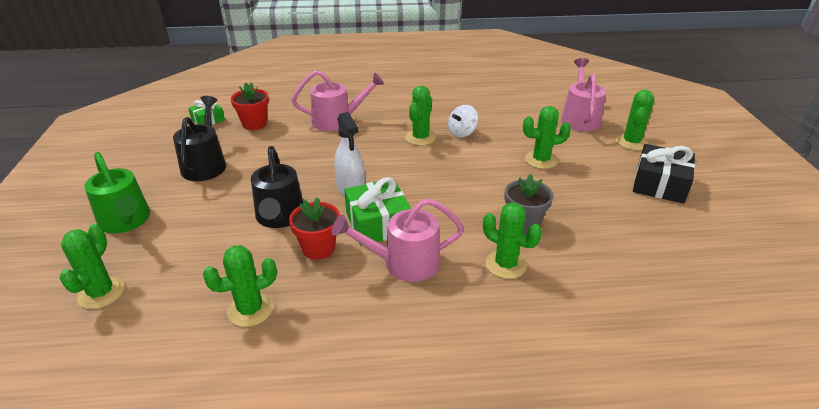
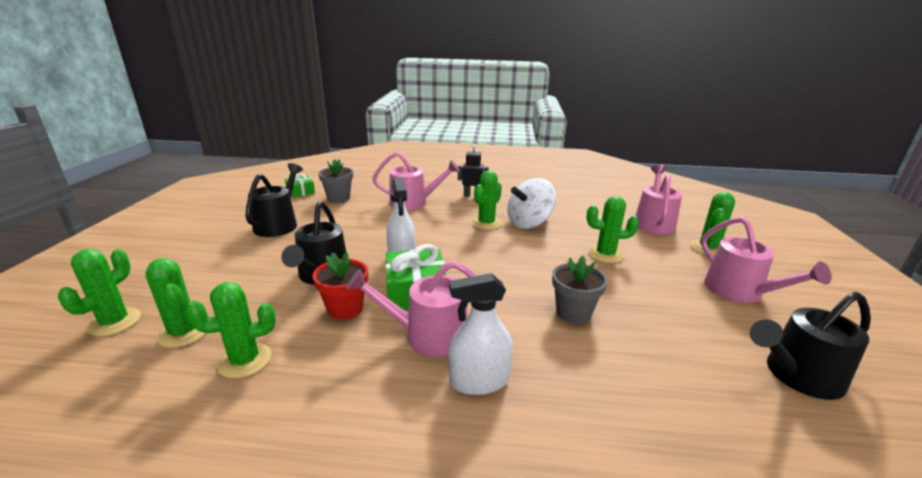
camera: 10 degrees right, 10 degrees down
(126, 221) = (181, 261): green watering can -> none
(254, 124) = (338, 198): red flower pot -> grey flower pot
(395, 104) = (472, 195): none -> black robot
(460, 296) = (479, 381): none -> white spray bottle
(462, 133) = (529, 223): white spinning top -> white spinning top, size x1.63
(505, 264) = (542, 353): green cactus -> green cactus (183, 333)
(660, 184) = (739, 292): black gift -> pink watering can
(705, 254) = (797, 376): none -> black watering can

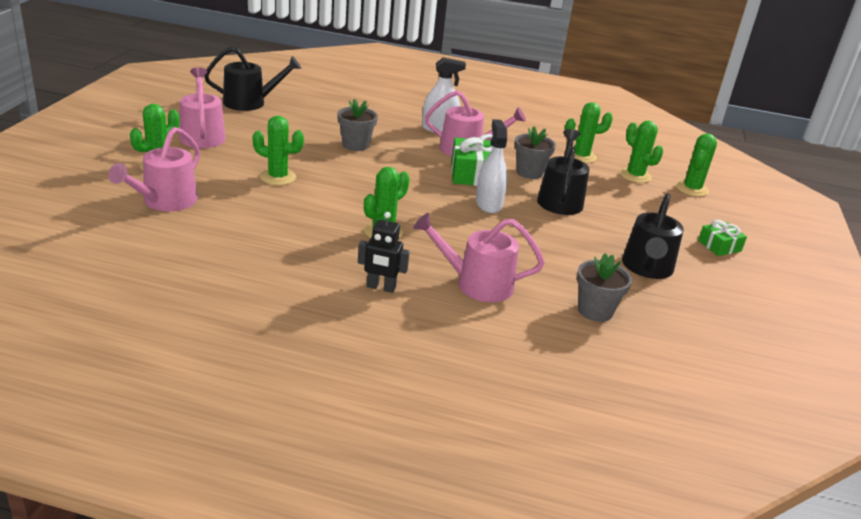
camera: 175 degrees left, 5 degrees up
(300, 192) = (666, 337): green gift -> green gift (719, 246)
(345, 309) = (529, 172): red flower pot -> grey flower pot
(529, 223) = (328, 224): white spinning top -> none

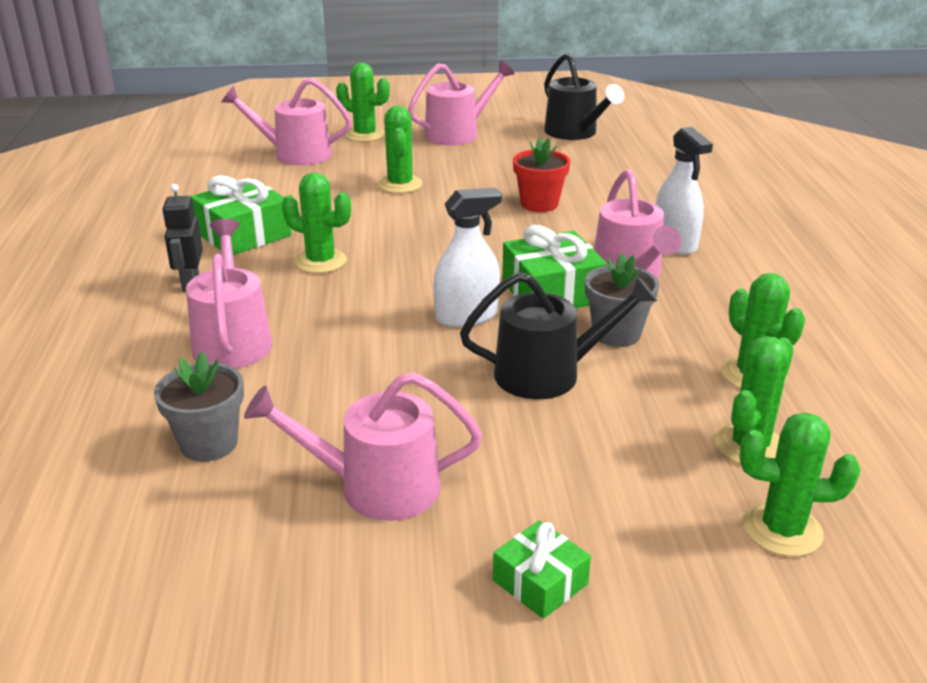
camera: 75 degrees right, 0 degrees up
(311, 252) = (243, 234): none -> green gift
(355, 145) = (539, 204): grey flower pot -> red flower pot
(647, 268) = (376, 487): black watering can -> pink watering can

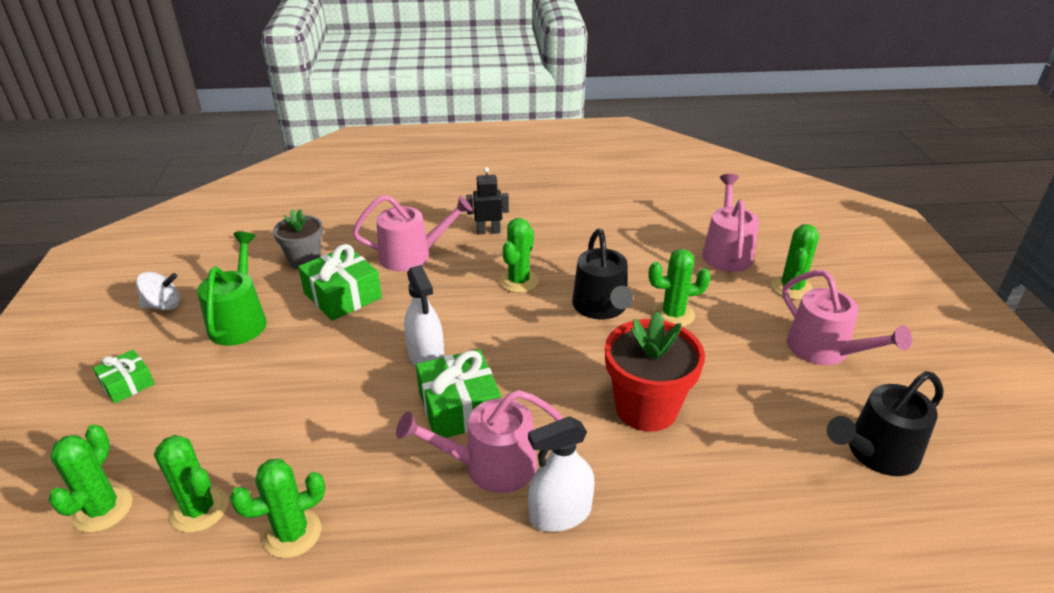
camera: 90 degrees right, 5 degrees up
(243, 234) = (563, 243): green gift -> green gift (342, 295)
(314, 600) = (163, 305): none -> white spinning top
(376, 487) = (239, 321): pink watering can -> green watering can
(539, 204) = (646, 408): red flower pot -> red flower pot, size x1.57
(548, 373) = (333, 398): black watering can -> black watering can (601, 307)
(616, 334) = (381, 444): grey flower pot -> none

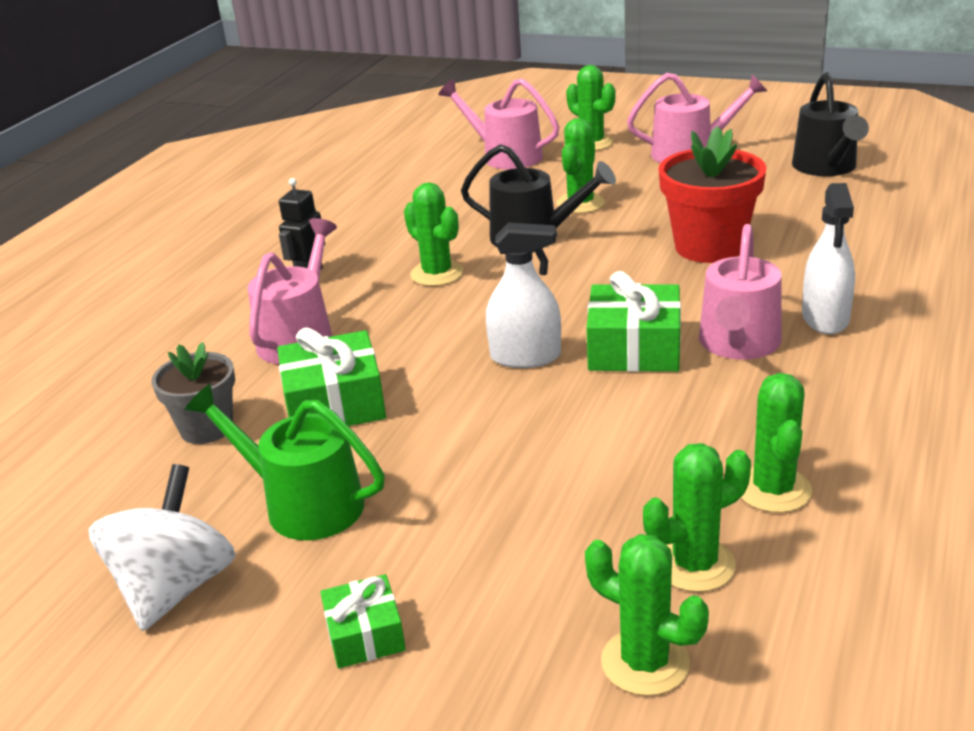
camera: 60 degrees left, 5 degrees down
(163, 305) = (175, 588): white spinning top -> white spinning top, size x1.63

